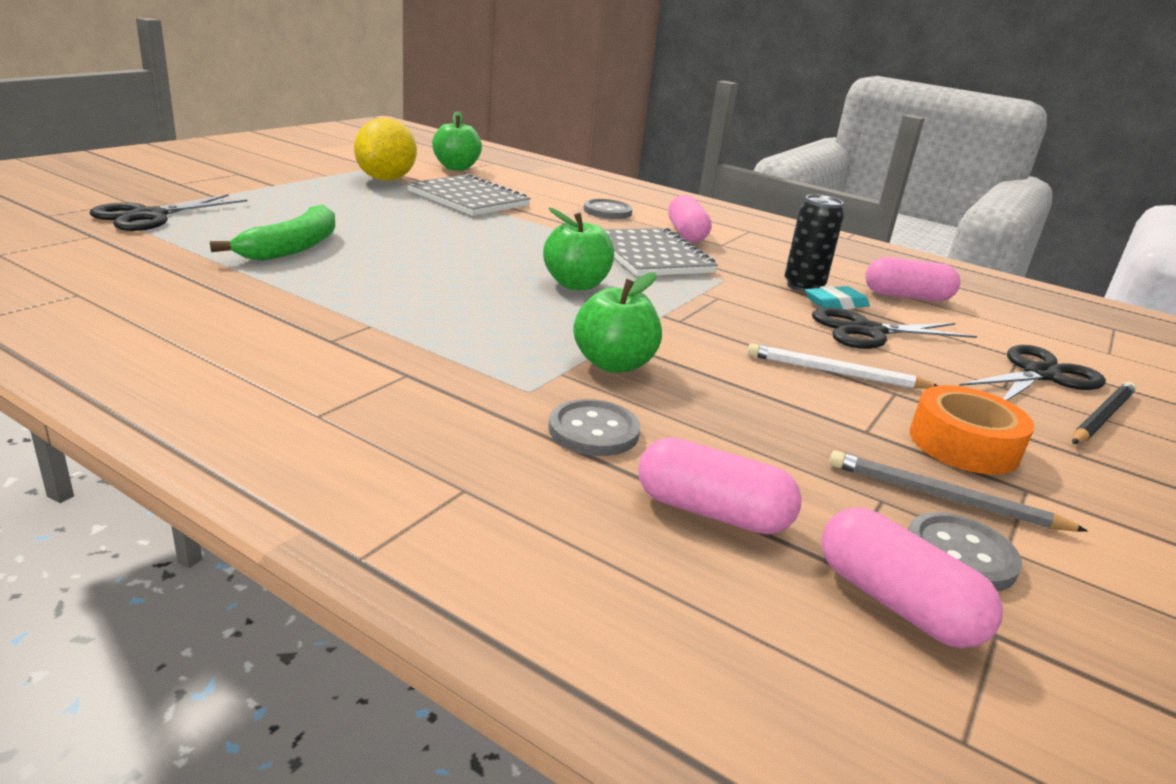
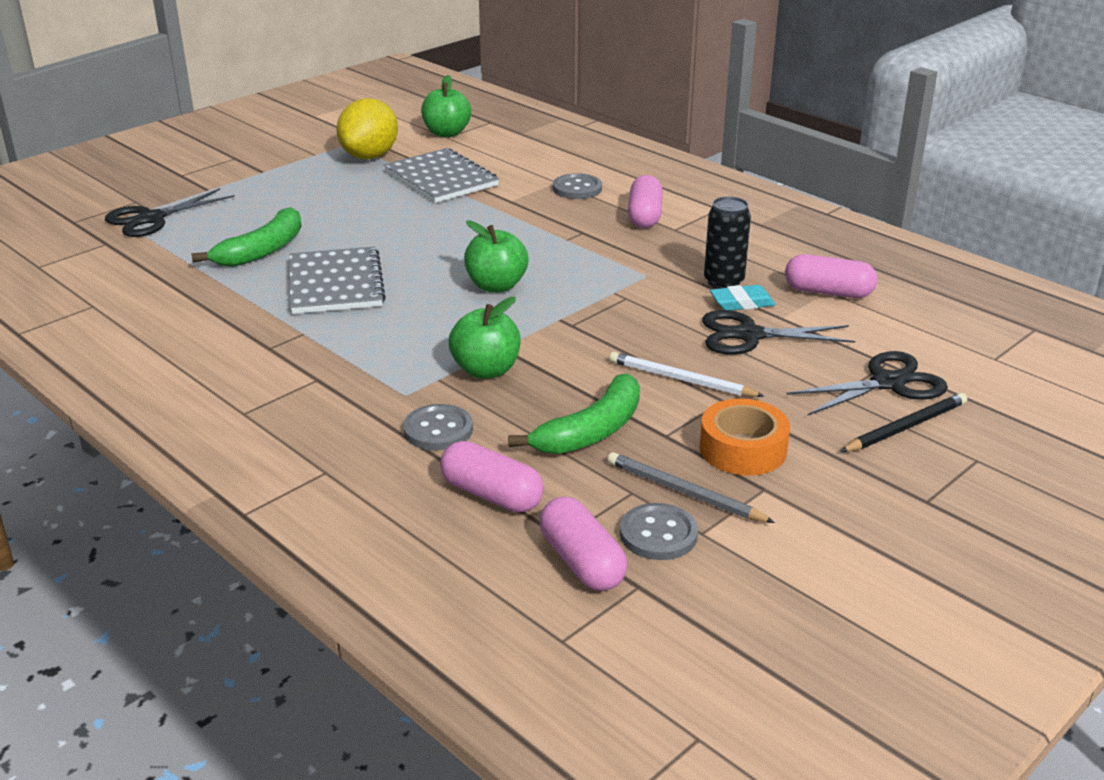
camera: 15 degrees right, 5 degrees up
(651, 256) = (589, 248): grey notebook -> grey notebook (336, 284)
(780, 428) = (591, 431): none -> green banana

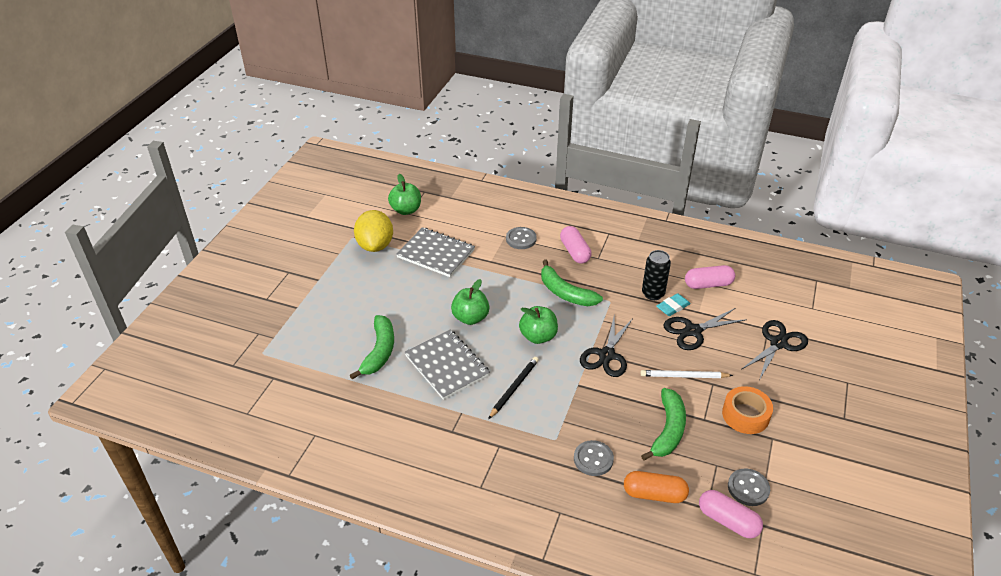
camera: 25 degrees left, 10 degrees up
(151, 219) = (283, 346): black scissors -> black scissors (607, 355)
(486, 370) = (583, 405): green apple -> green apple (470, 318)
(491, 495) = (654, 494): pink capsule -> orange capsule
(585, 252) = (565, 293): none -> green banana
(684, 492) = (740, 455): grey pencil -> none
(905, 427) = (805, 371): black pencil -> black pencil (514, 388)

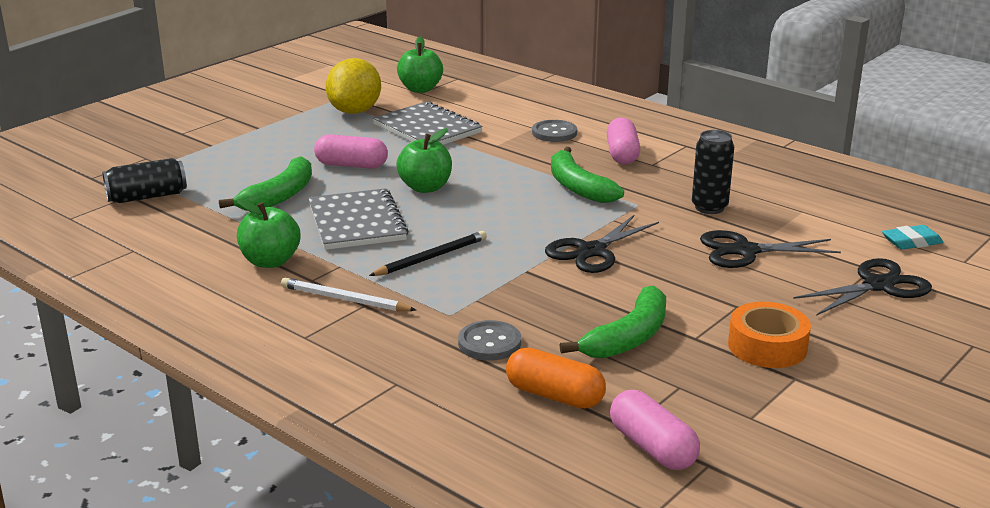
camera: 20 degrees right, 15 degrees down
(287, 376) = (147, 197): none -> black can
(538, 336) = (505, 218): green apple -> green apple (270, 261)
(673, 307) = (731, 224): turquoise eraser -> turquoise eraser (911, 242)
(684, 376) = (695, 291): white pencil -> white pencil (345, 300)
(708, 284) = (804, 212): pink capsule -> pink capsule (351, 165)
(748, 488) = (713, 421): grey button -> none

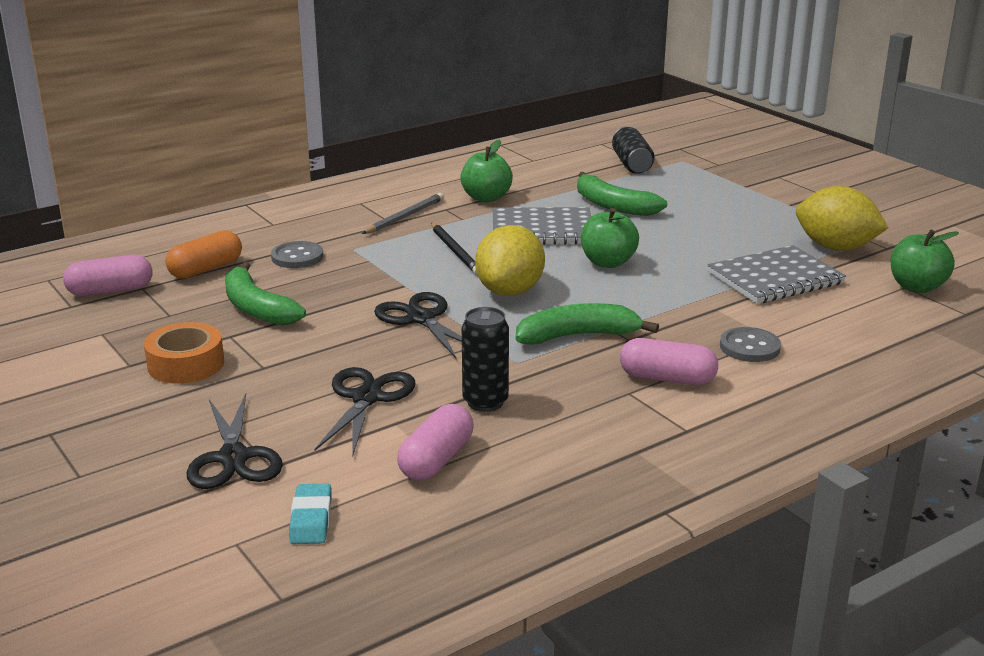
camera: 105 degrees right, 0 degrees up
(345, 300) = (404, 217): white pencil -> grey pencil
(351, 165) = (676, 236): pink capsule -> pink capsule (436, 460)
(510, 221) = (510, 291): none -> yellow lemon

